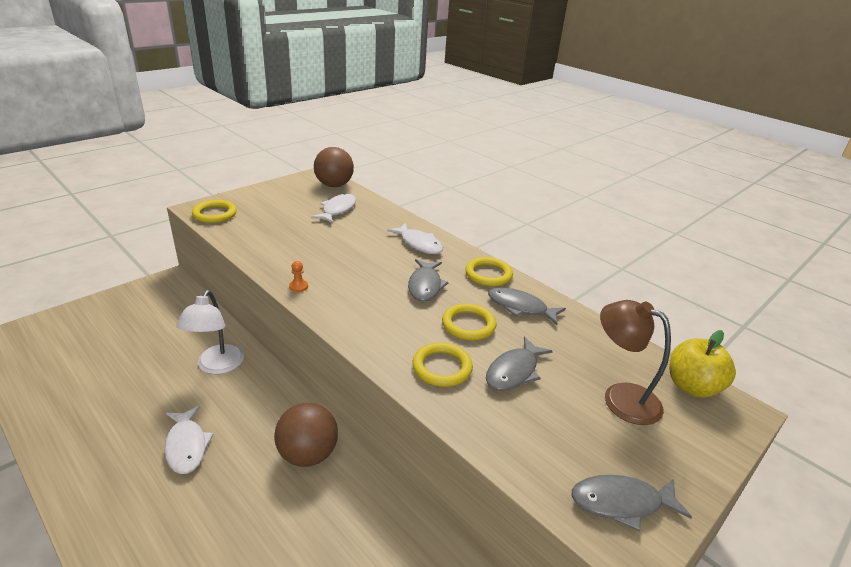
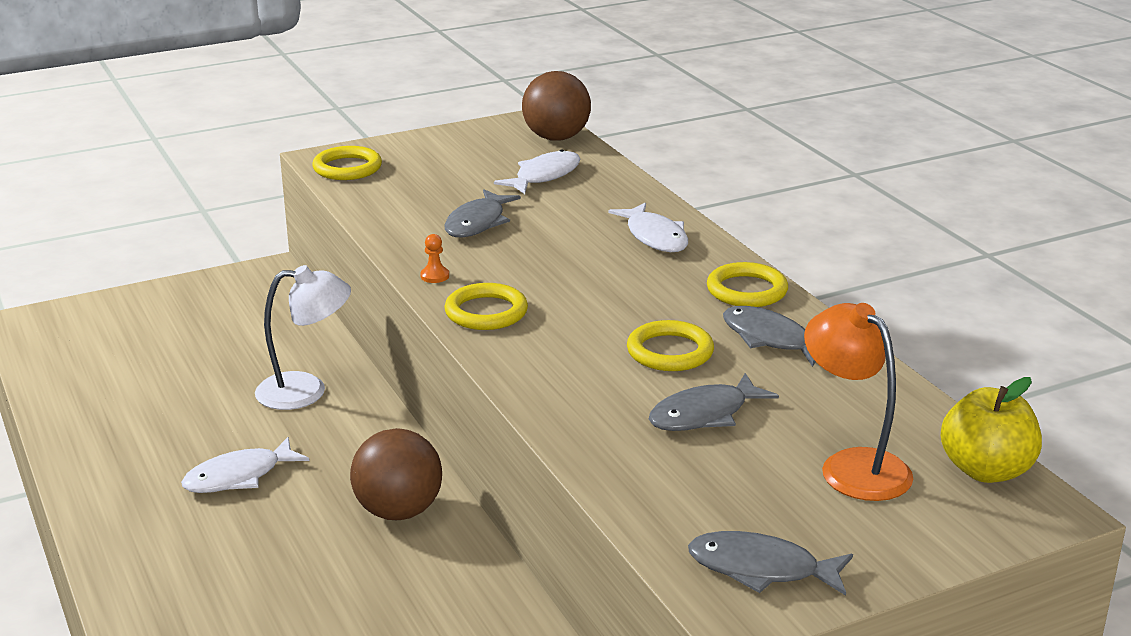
camera: 20 degrees right, 5 degrees down
(187, 446) = (239, 476): white fish -> white fish turned 60 degrees clockwise
(217, 366) = (306, 391): white lamp -> white lamp turned 120 degrees counterclockwise
(425, 286) = (631, 295): grey fish -> grey fish (477, 223)
(442, 367) = (597, 396): yellow ring -> yellow ring (486, 312)
(620, 397) = (853, 466): brown lamp -> orange lamp

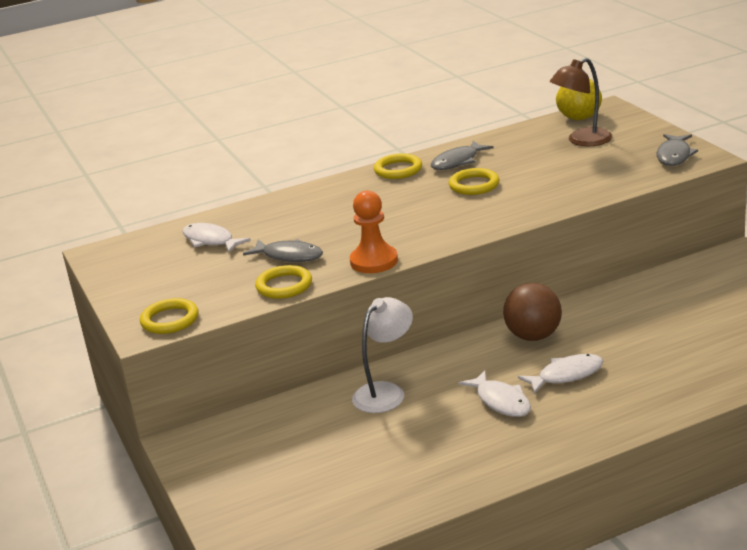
camera: 85 degrees left, 0 degrees up
(306, 391) = (386, 392): white lamp -> white lamp turned 45 degrees clockwise
(435, 276) = (374, 261): orange pawn -> orange pawn, size x2.37
(486, 312) = (427, 239): yellow ring -> yellow ring (284, 286)
(556, 138) = (137, 243): brown ball -> none
(655, 237) = (321, 198): white fish -> white fish (566, 375)
(704, 415) = (541, 173): grey fish -> none
(853, 466) = (582, 141): orange lamp -> brown lamp

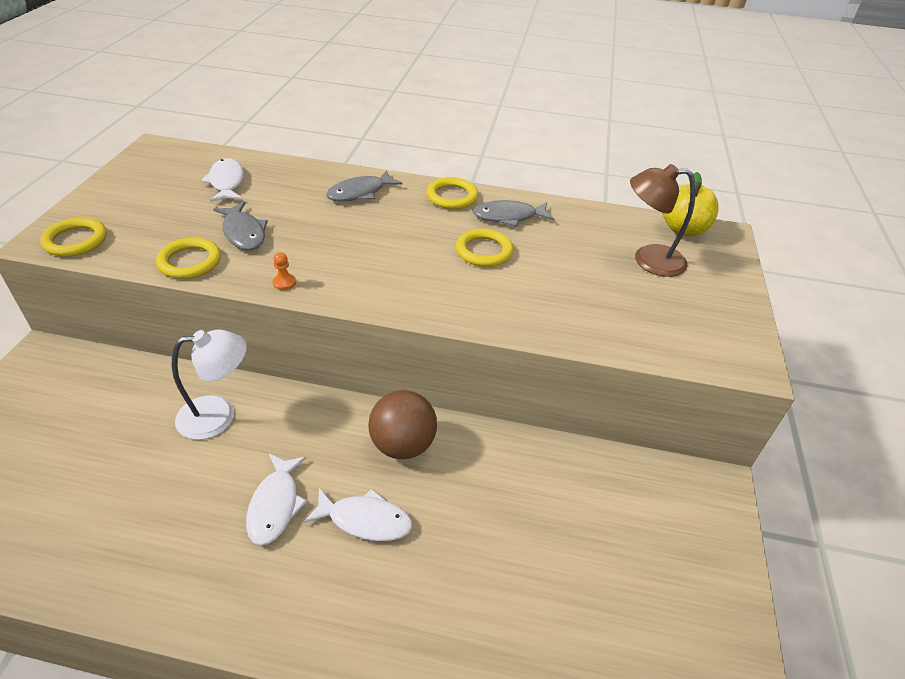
camera: 30 degrees right, 15 degrees up
(374, 261) = (284, 283): orange pawn -> orange pawn, size x0.42
(674, 156) = (717, 337): grey fish -> grey fish (360, 193)

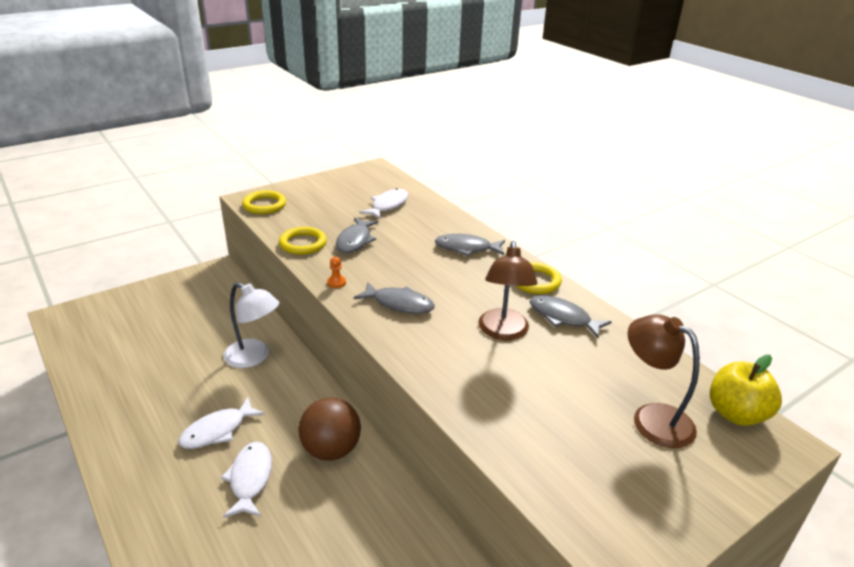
camera: 45 degrees right, 10 degrees down
(365, 520) = (250, 478): white fish -> white fish turned 150 degrees counterclockwise
(372, 272) = (399, 304): none -> grey fish
(484, 251) = (503, 332): yellow ring -> brown lamp

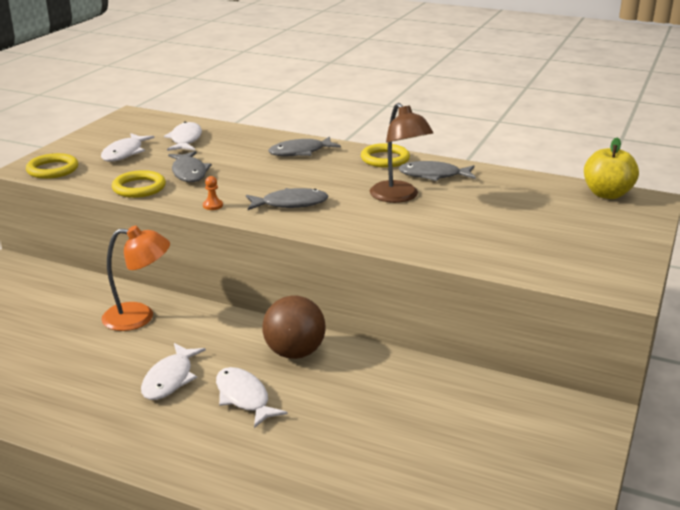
camera: 30 degrees left, 5 degrees down
(254, 357) = (139, 317): white lamp -> orange lamp
(329, 205) = (124, 153): none -> white fish
(652, 418) = (558, 213): brown lamp -> none

